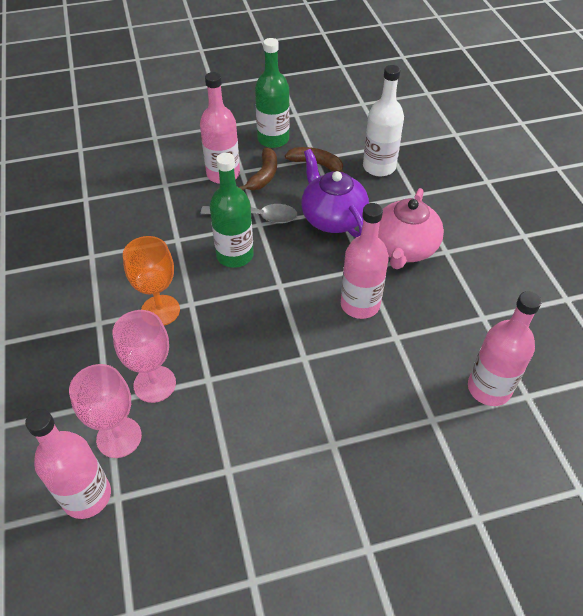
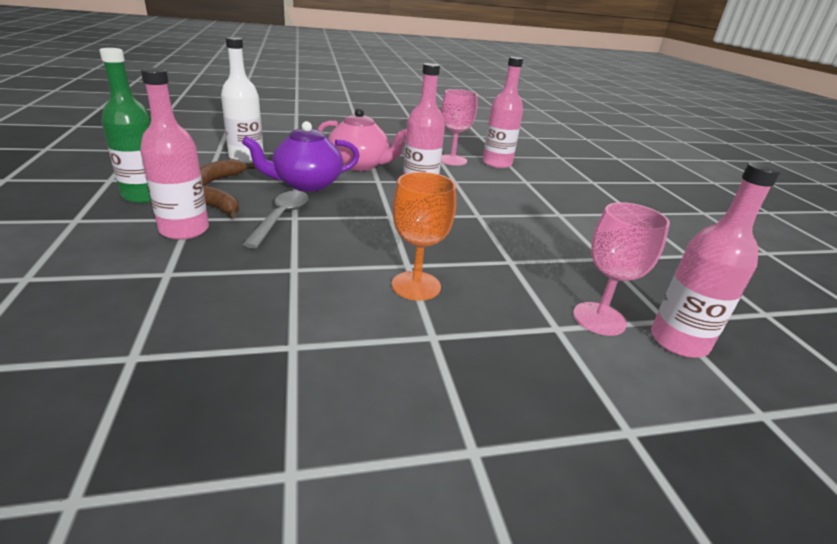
camera: 90 degrees left, 20 degrees down
(154, 384) = (523, 293): pink goblet -> pink goblet (452, 160)
(235, 255) = (339, 234): green bottle -> none

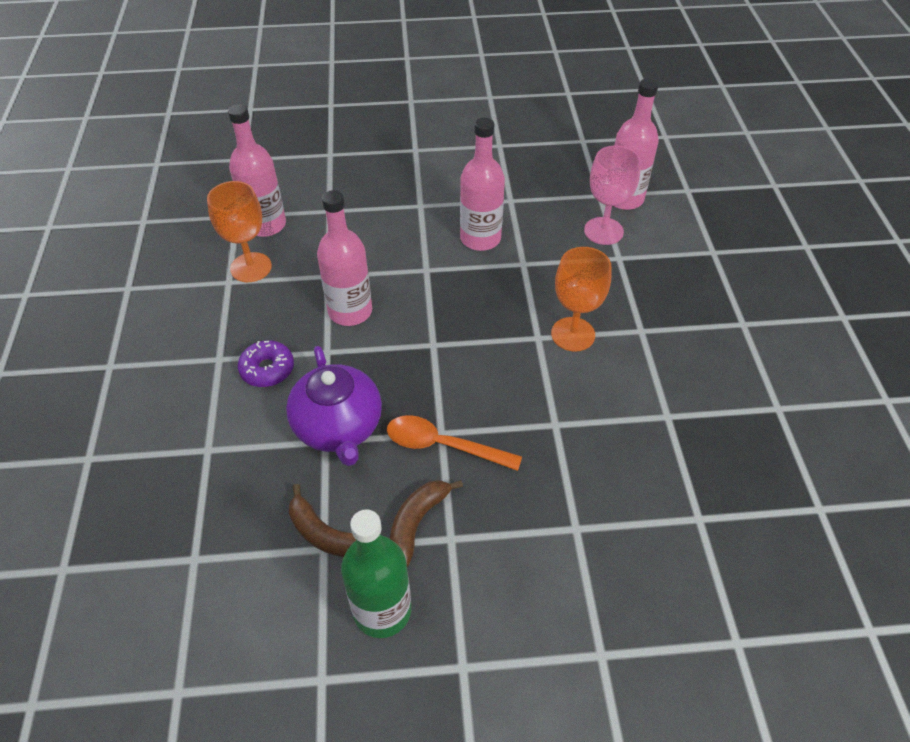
camera: 80 degrees left, 20 degrees up
(184, 230) = (481, 536): pink bottle -> pink bottle (480, 238)
(246, 158) = (230, 512): white bottle -> none
(281, 218) = (443, 445): grey spoon -> orange spoon
(360, 165) = (267, 369): pink teapot -> purple donut
(452, 160) = (251, 267): pink goblet -> orange goblet

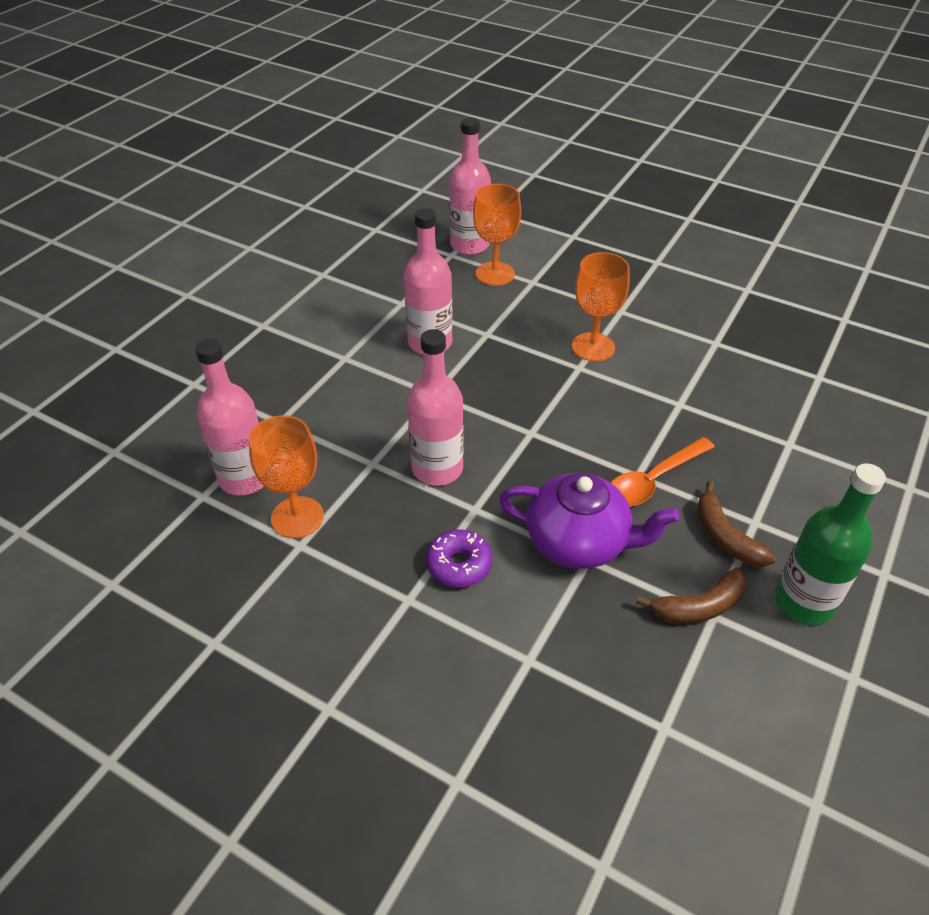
camera: 55 degrees left, 5 degrees down
(603, 231) = (495, 274): pink goblet -> orange goblet

